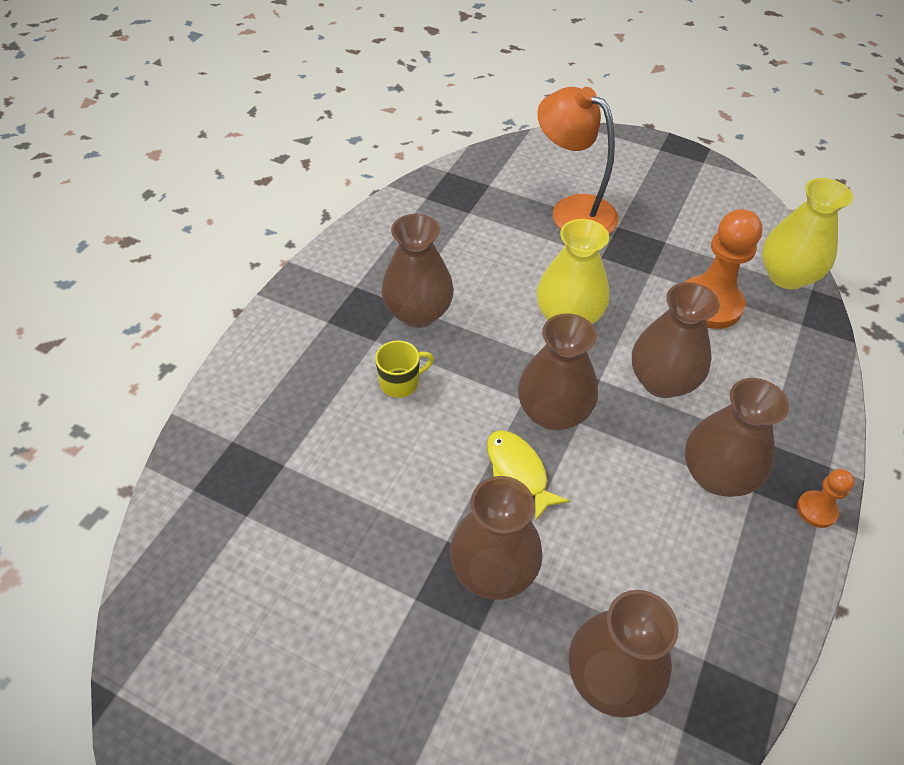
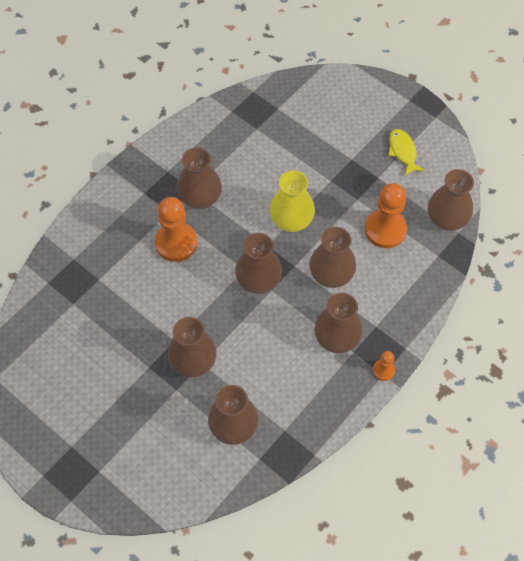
camera: 15 degrees right, 10 degrees up
(400, 382) = (176, 243): yellow mug -> orange pawn
(518, 471) = (226, 311): yellow fish -> yellow fish (403, 151)
(572, 210) = (326, 140): orange lamp -> none
(786, 276) = (446, 219): yellow vase -> brown vase

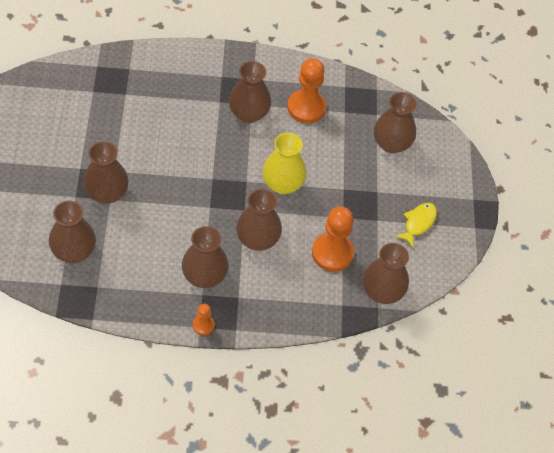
camera: 45 degrees right, 5 degrees down
(176, 243) = (197, 122): orange pawn -> orange pawn (306, 107)
(258, 281) = (210, 194): brown vase -> brown vase (391, 144)

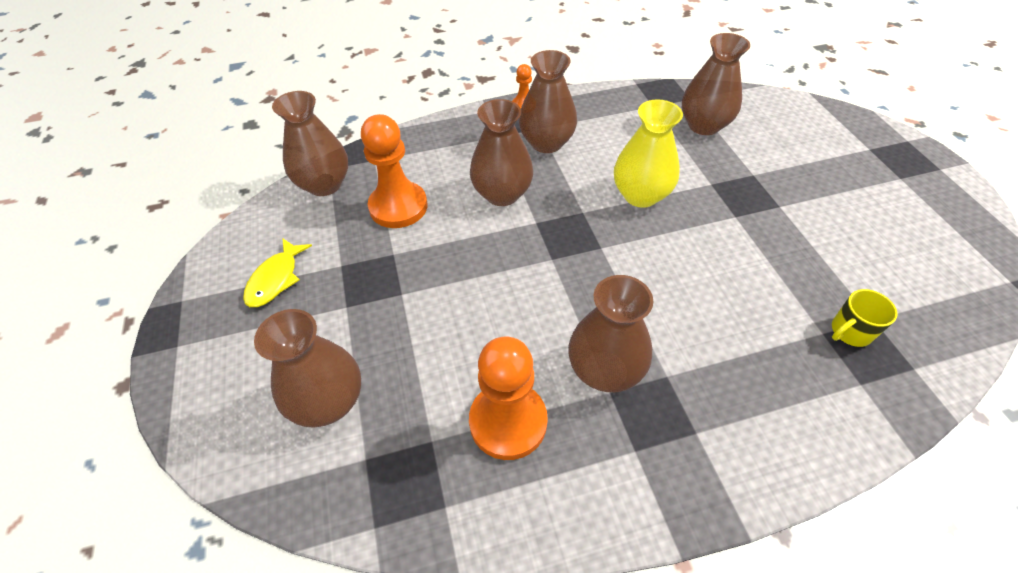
camera: 170 degrees right, 5 degrees down
(106, 193) = (721, 188): brown vase -> none
(111, 90) = (850, 331): none -> yellow mug
(282, 184) = (497, 271): yellow vase -> yellow vase (640, 195)

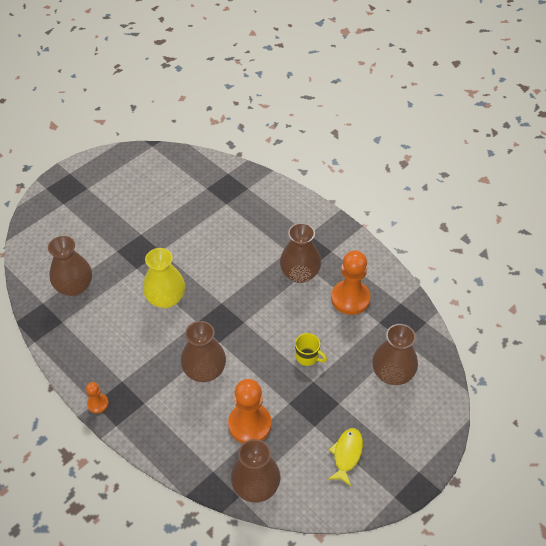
camera: 120 degrees left, 0 degrees up
(276, 279) = (346, 454): yellow fish -> yellow fish turned 60 degrees counterclockwise
(546, 143) = (138, 369): brown vase -> none
(850, 331) = (219, 195): yellow mug -> yellow mug (307, 357)

